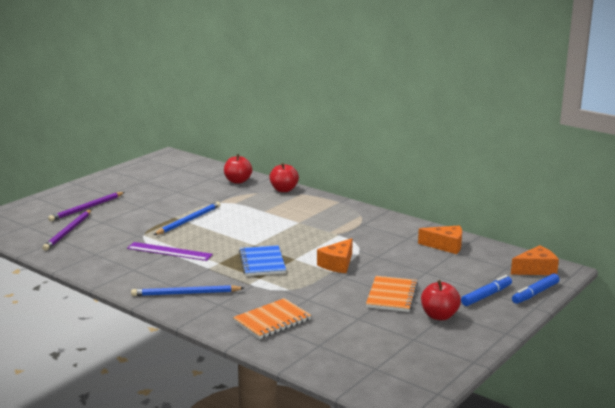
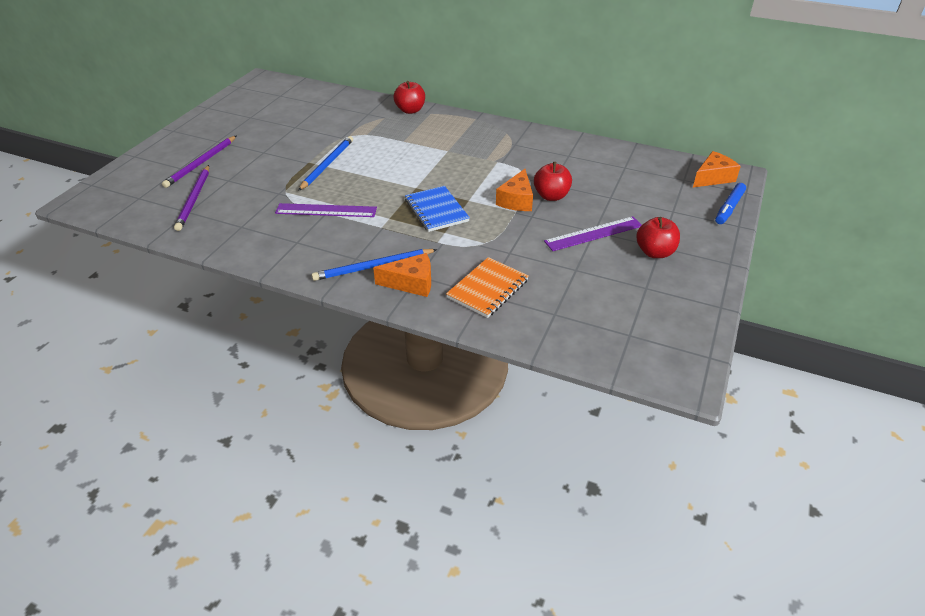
camera: 15 degrees left, 20 degrees up
(238, 181) = (355, 105): red apple -> red apple (551, 196)
(392, 296) = (593, 234): orange notebook -> purple ruler
(445, 246) = (611, 161): orange cheese -> orange cheese (411, 283)
(486, 296) = (685, 218): blue marker -> none

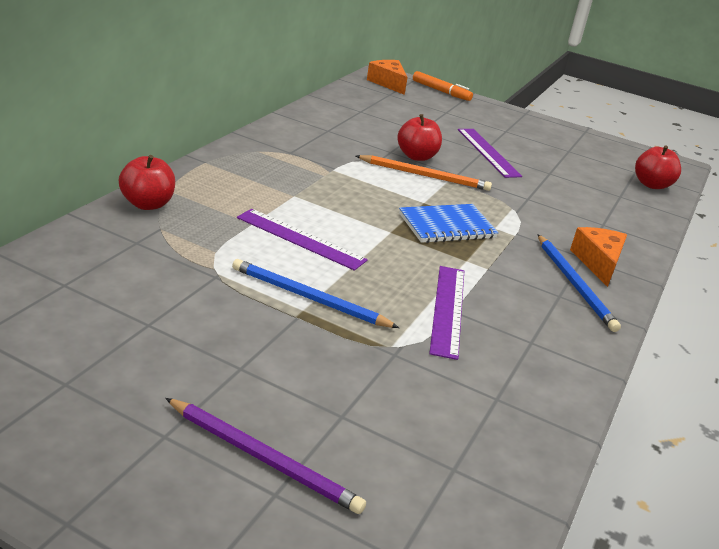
camera: 90 degrees left, 10 degrees down
(194, 199) = (410, 462): purple pencil -> none
(392, 157) = (300, 239): none -> purple ruler
(487, 289) = (594, 220): orange notebook -> none
(516, 200) = (425, 176): orange cheese -> orange pencil
(655, 252) = (515, 135): red apple -> red apple (651, 185)
(729, 208) = (441, 91): blue marker -> orange marker

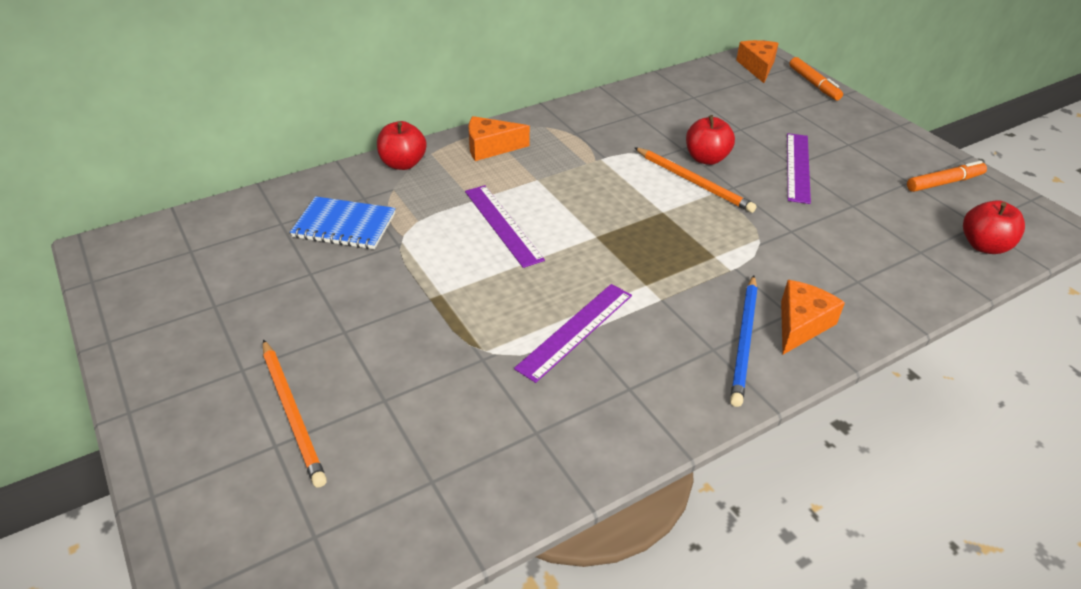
camera: 35 degrees right, 10 degrees up
(223, 176) = (490, 147): none -> orange cheese
(263, 458) = (292, 413): purple pencil -> orange pencil
(309, 298) = (457, 284): blue pencil -> none
(447, 226) = (662, 243): blue notebook -> blue notebook (344, 225)
(590, 148) = (944, 182): none -> orange marker

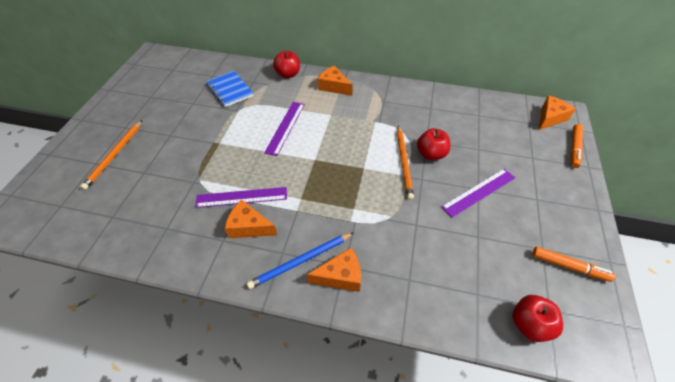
camera: 45 degrees right, 10 degrees up
(636, 353) = (249, 227): none -> orange cheese

